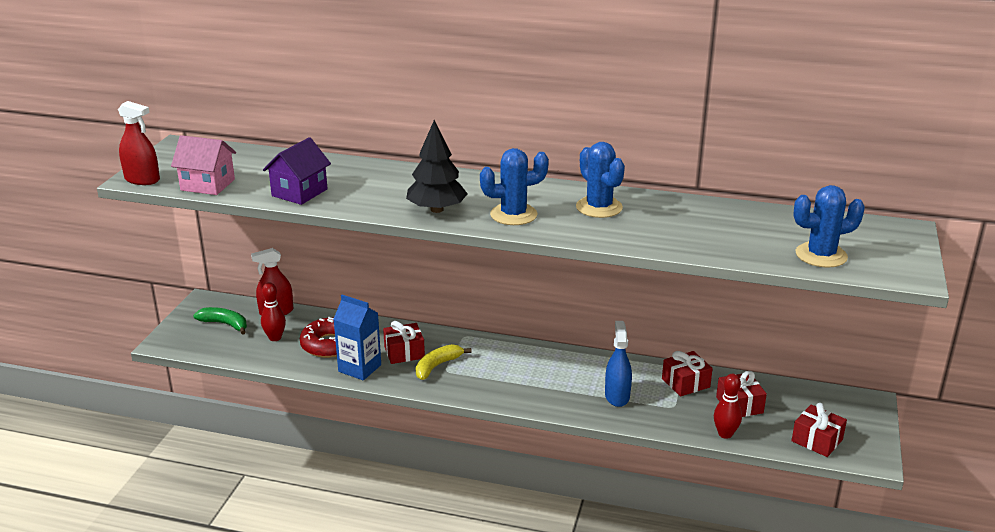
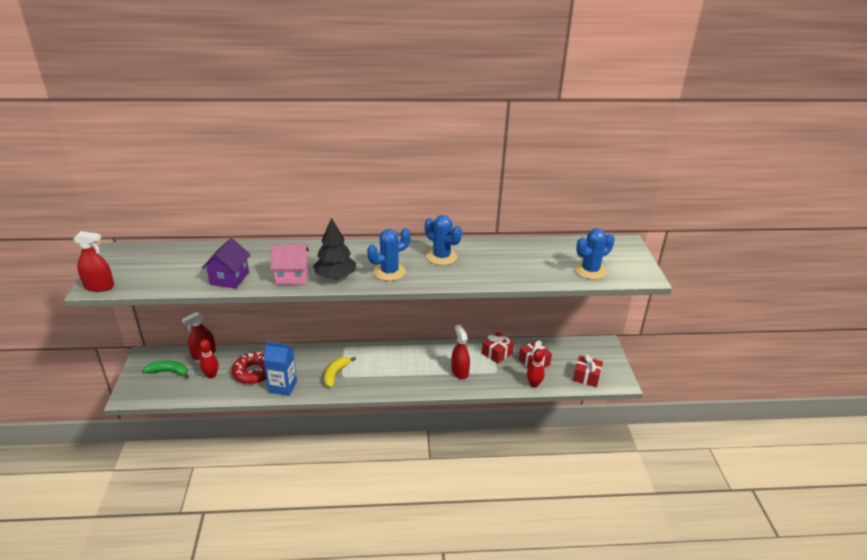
camera: 20 degrees left, 5 degrees up
(208, 185) = (155, 283): pink house -> pink house (292, 276)
(404, 352) = (309, 368): red gift -> none
(617, 396) = (459, 372): blue spray bottle -> red spray bottle

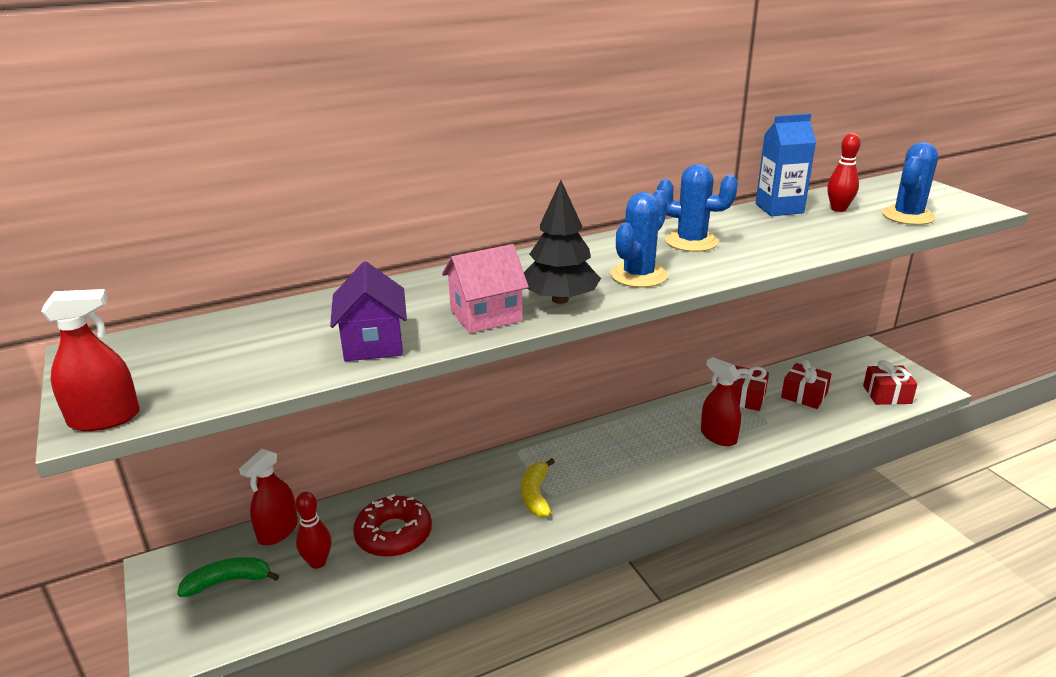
camera: 20 degrees left, 5 degrees down
(283, 387) = (463, 541): blue carton -> blue carton (779, 208)
(534, 384) = (832, 424): red bowling pin -> red bowling pin (838, 209)

